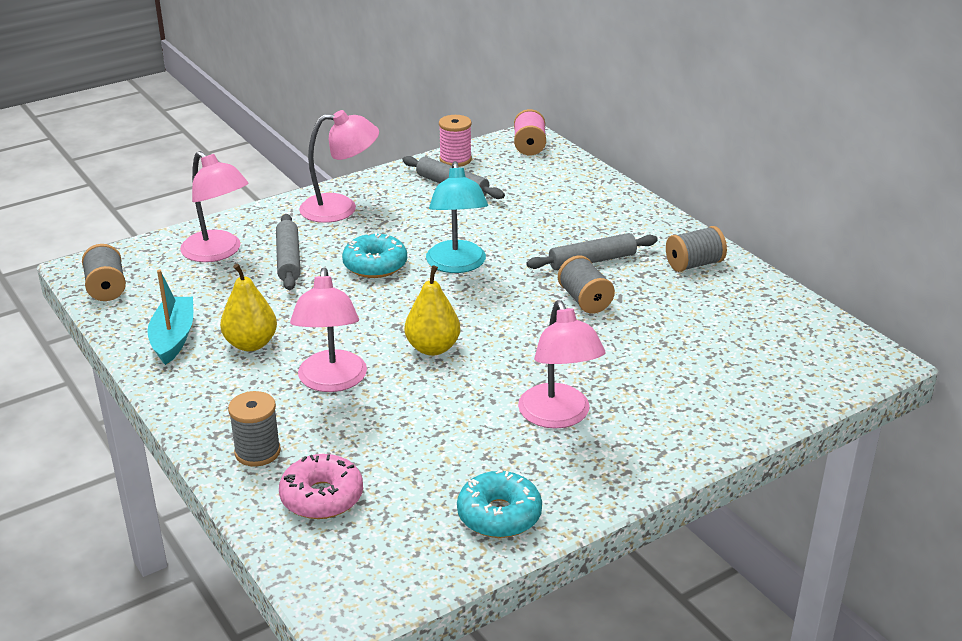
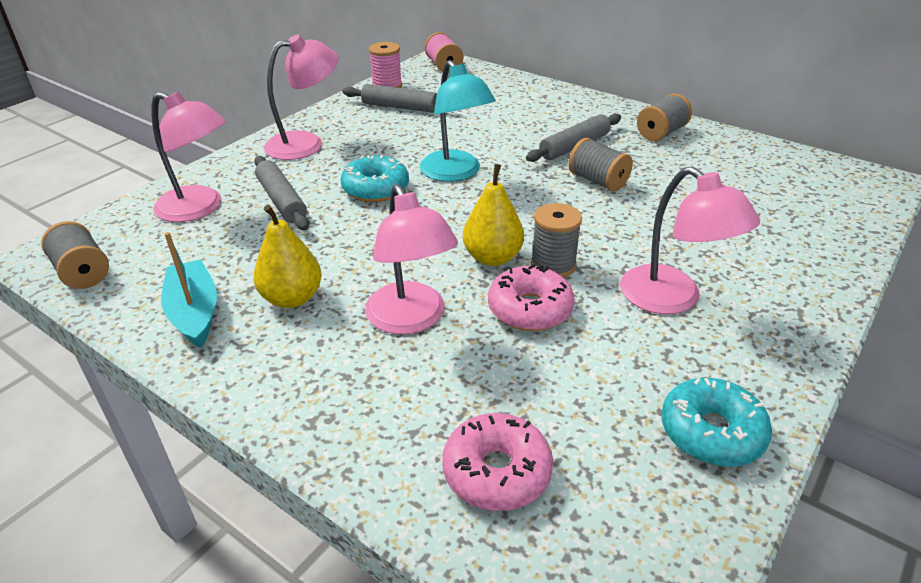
camera: 20 degrees left, 5 degrees up
(257, 452) = (379, 432): grey spool -> grey spool (553, 265)
(431, 396) = (530, 309): none -> pink donut

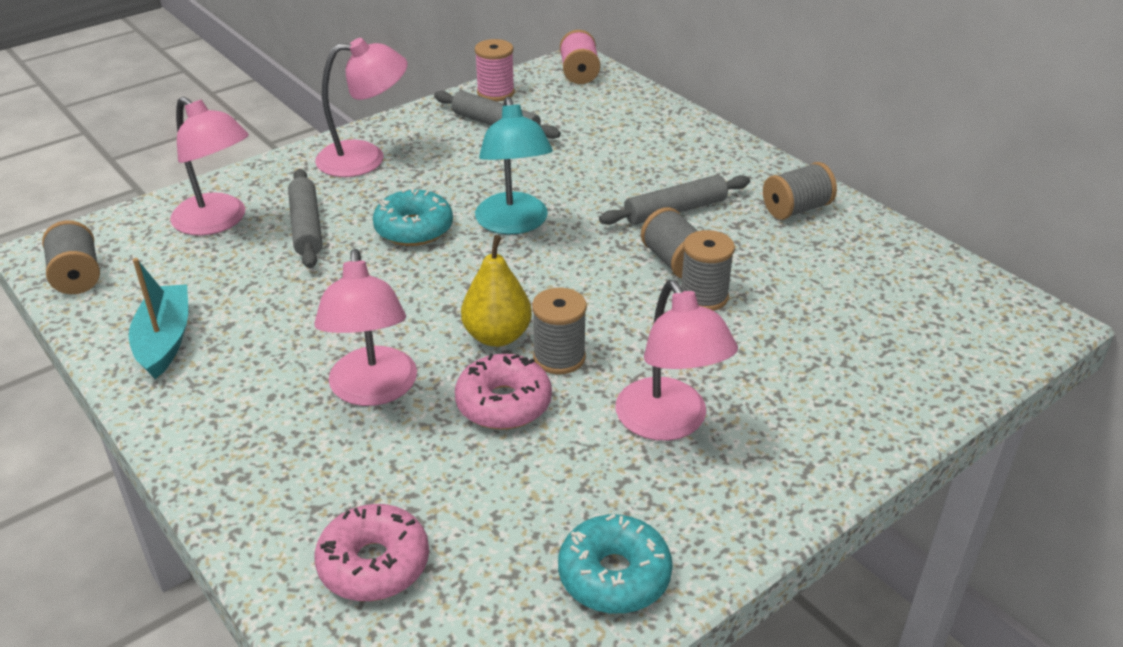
camera: 15 degrees right, 0 degrees up
(292, 298) = (265, 343): yellow pear -> none
(635, 202) = (703, 297): none -> grey spool

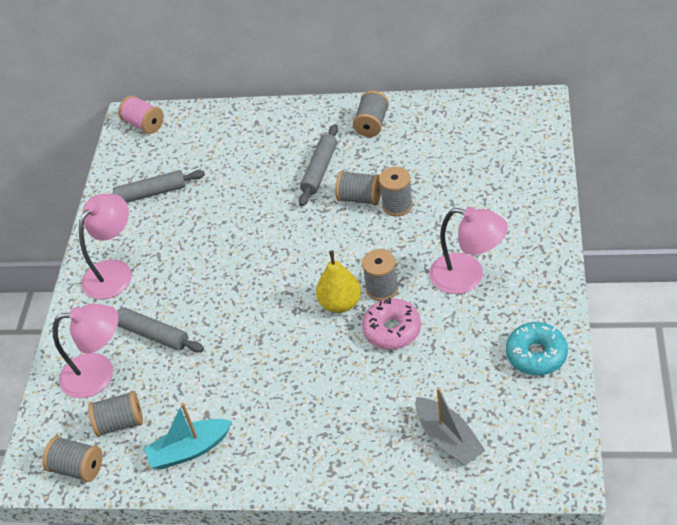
camera: 40 degrees left, 10 degrees up
(162, 271) = (120, 423): none -> grey spool
(165, 341) = (190, 450): turquoise boat -> turquoise boat turned 60 degrees counterclockwise
(373, 390) = (328, 377): pink lamp -> none
(374, 564) = (448, 438): pink donut -> grey boat
(414, 229) = (211, 287): turquoise donut -> none
(495, 93) = (117, 173): pink spool -> none
(514, 224) = (255, 242): turquoise lamp -> none

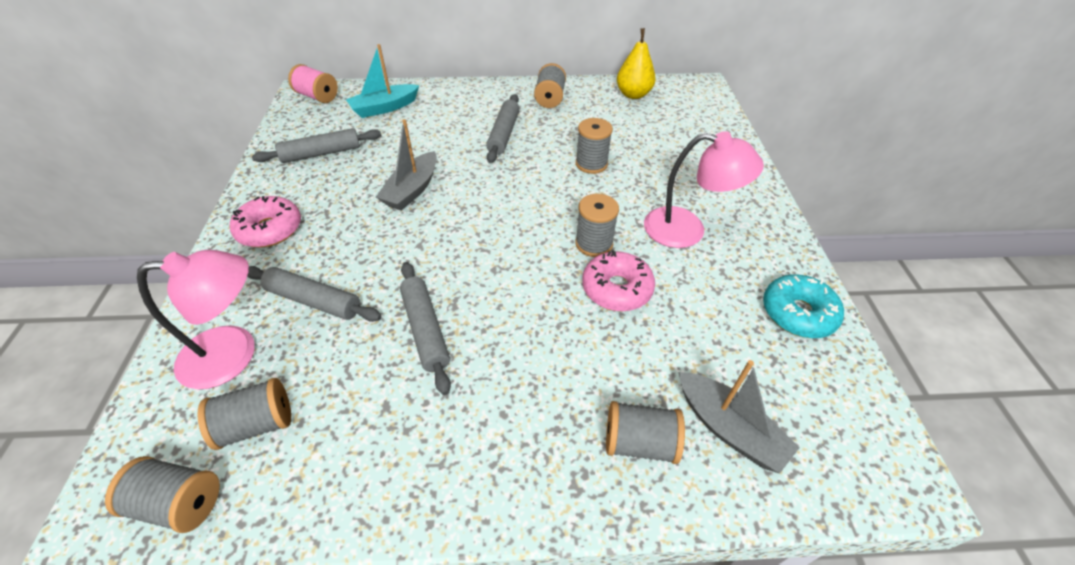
camera: 15 degrees left, 0 degrees up
(114, 271) = (270, 230): pink lamp -> pink donut
(190, 450) = (361, 463): turquoise boat -> turquoise boat (384, 108)
(231, 233) = (412, 190): none -> grey boat
(237, 360) = (425, 329): none -> grey rolling pin
(340, 303) = (548, 260): yellow pear -> yellow pear (633, 94)
(360, 198) = (550, 158): grey spool -> grey spool (639, 442)

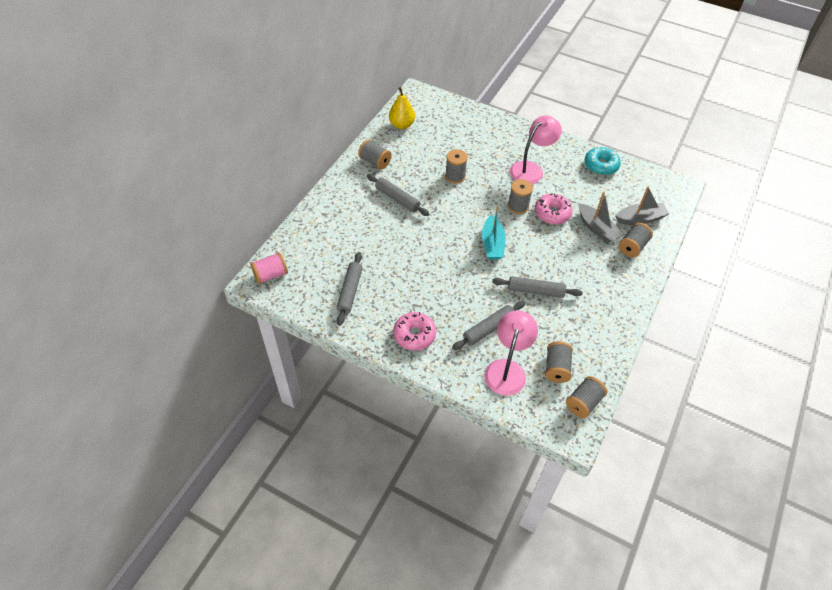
camera: 60 degrees left, 5 degrees up
(384, 108) = (318, 243): turquoise boat -> turquoise boat (492, 244)
(412, 190) = (422, 260): grey boat -> grey boat (597, 228)

